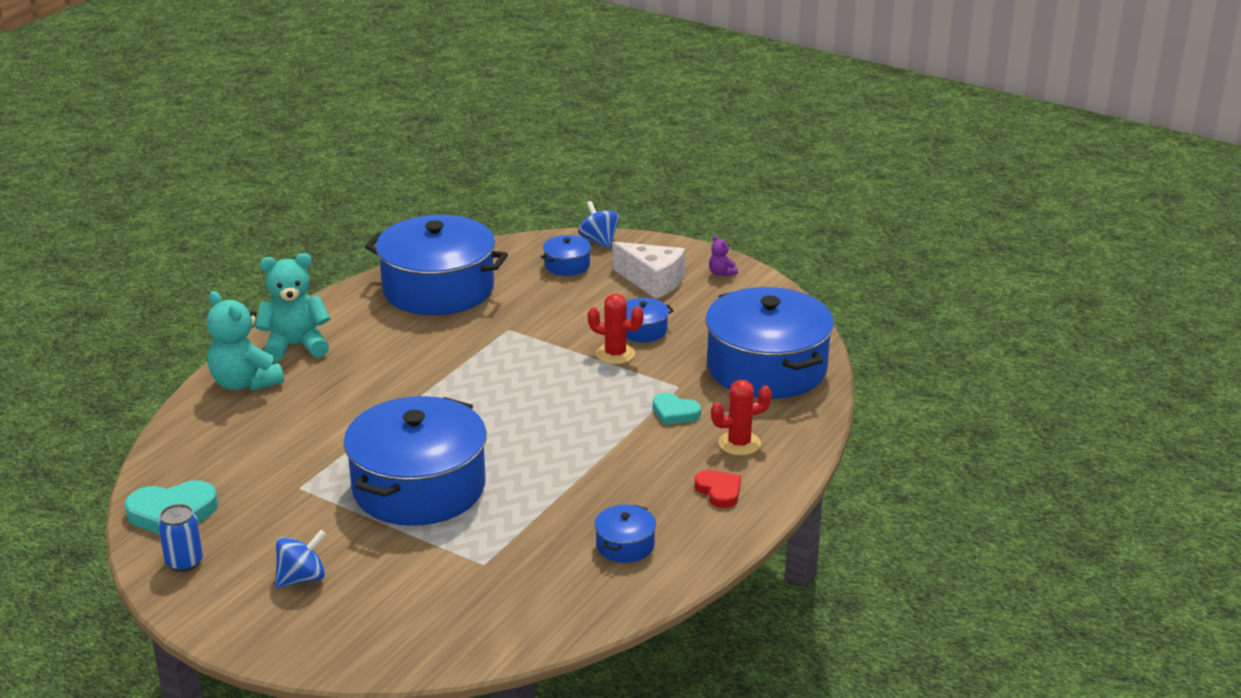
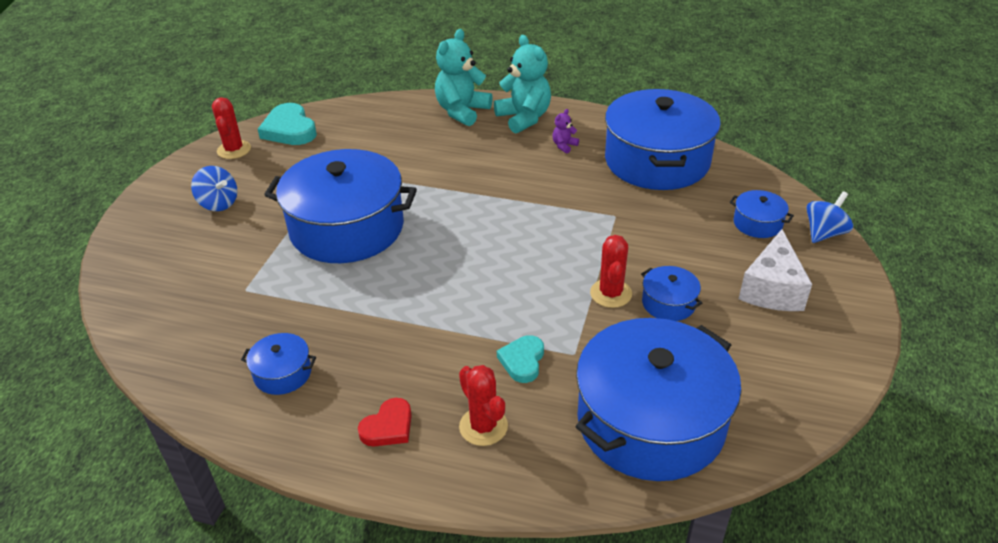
camera: 75 degrees right, 10 degrees up
(184, 562) = (234, 150): blue can -> red cactus
(721, 273) = (833, 340): purple teddy bear -> purple teddy bear (564, 146)

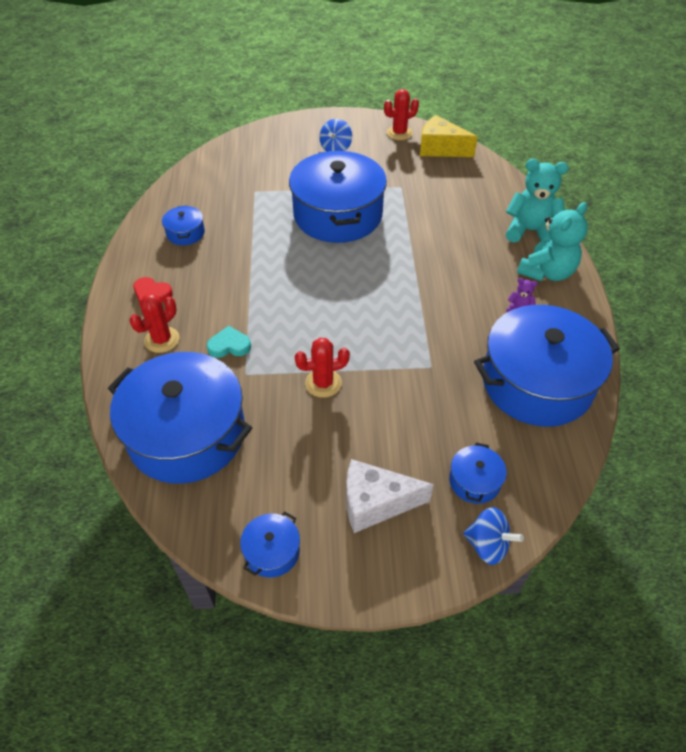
camera: 70 degrees right, 10 degrees up
(289, 129) = (440, 149): turquoise heart -> yellow cheese
(668, 303) = (325, 425): blue pot -> blue pot (272, 551)

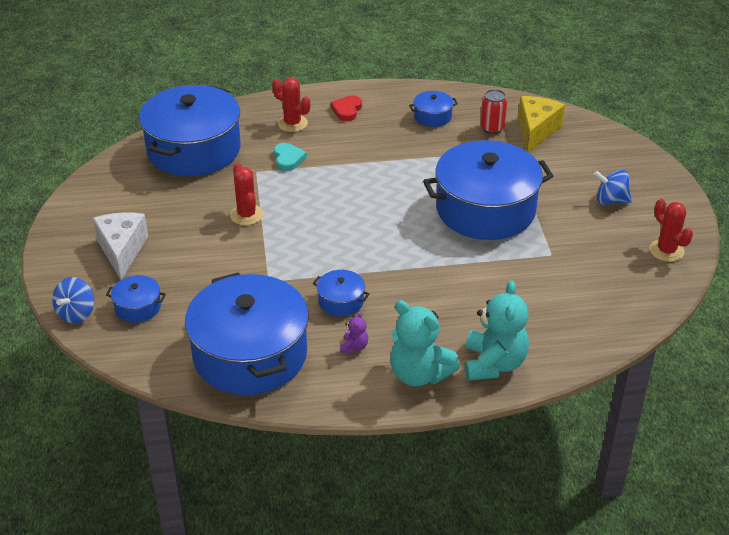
camera: 85 degrees right, 10 degrees down
(217, 198) = (492, 128): none -> red can
(272, 551) = (87, 201): blue pot -> blue pot (341, 301)
(440, 149) = (645, 287): yellow cheese -> yellow cheese (536, 131)

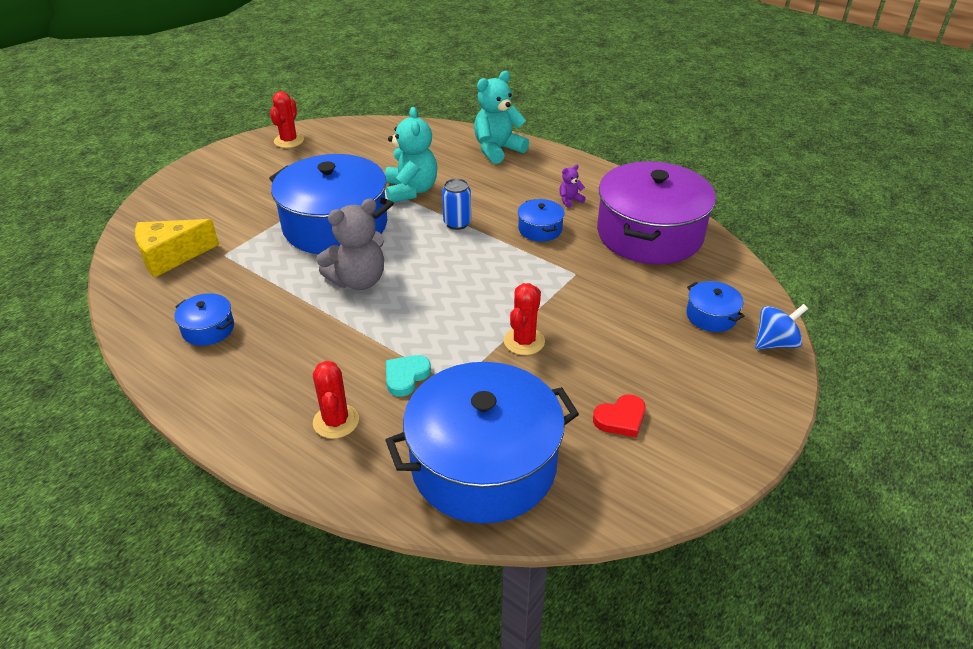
camera: 135 degrees left, 0 degrees up
(122, 250) = (683, 380): white cheese -> none
(250, 354) = (649, 234): blue pot -> purple pot
(347, 110) = (260, 397): red heart -> red heart (621, 419)
(402, 186) = (358, 280): none -> grey teddy bear
(408, 266) = (457, 223): none -> blue can
(419, 374) = (549, 168): turquoise teddy bear -> turquoise teddy bear (411, 190)
(492, 128) = (192, 282): red can -> none
(610, 200) = (249, 181): blue spinning top -> none

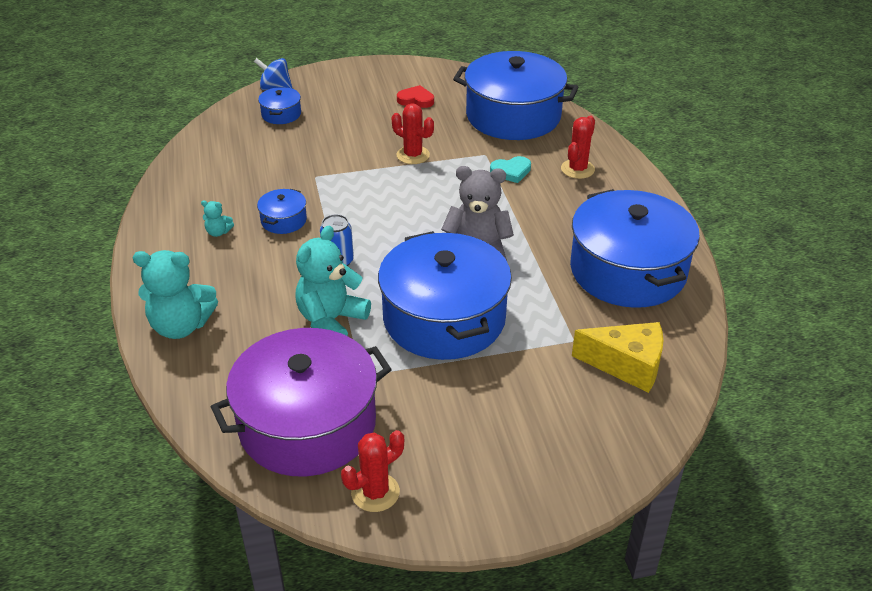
camera: 140 degrees left, 0 degrees up
(208, 329) = (628, 270): blue pot -> blue pot, size x2.39
(524, 341) = (413, 155): red cactus -> red cactus turned 60 degrees clockwise
(570, 200) = (218, 232): purple teddy bear -> turquoise teddy bear
(649, 234) = (216, 175): purple pot -> purple pot (307, 424)

